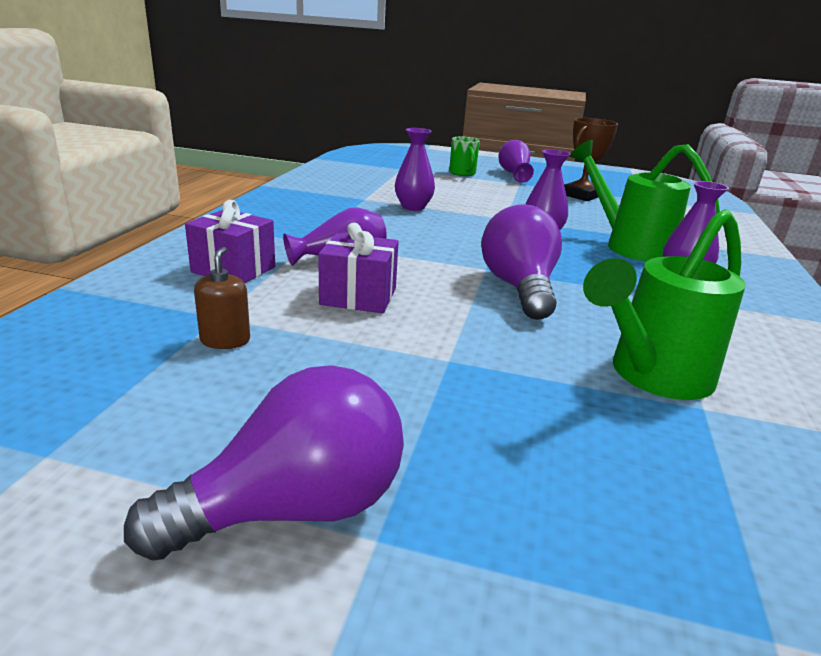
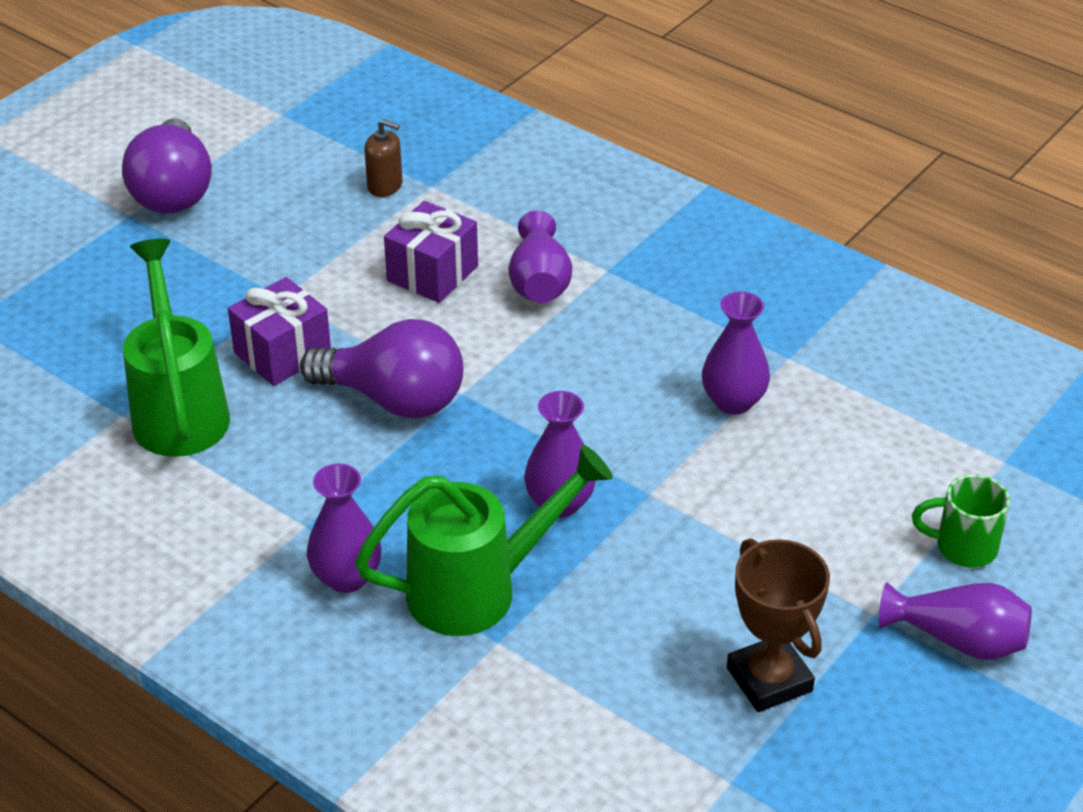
camera: 115 degrees right, 15 degrees up
(233, 269) = (538, 204): purple gift -> purple gift (282, 353)

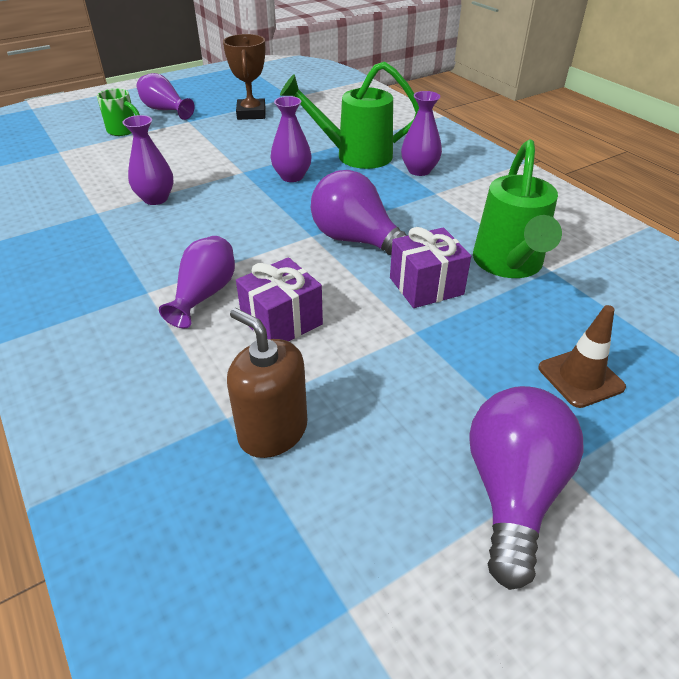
camera: 160 degrees left, 0 degrees up
(104, 290) = (580, 377): none -> brown traffic cone
(385, 186) = (273, 431): brown soap dispenser -> brown soap dispenser, size x1.61

